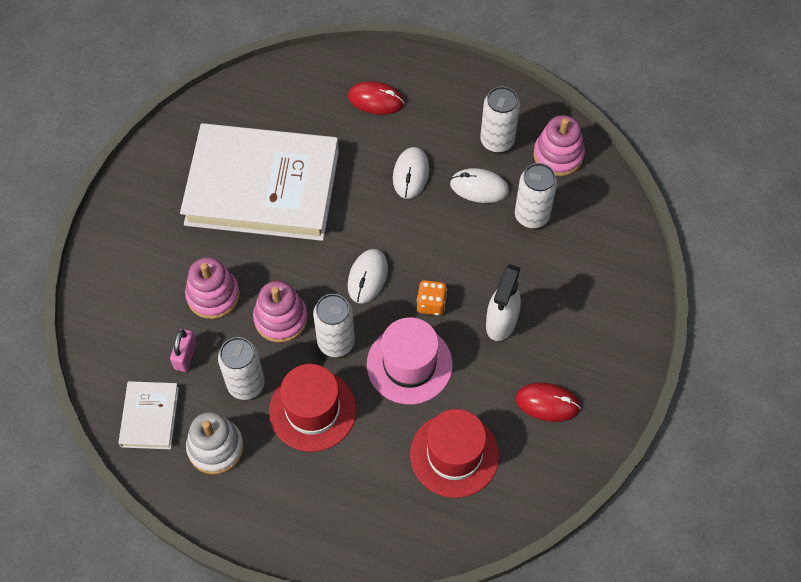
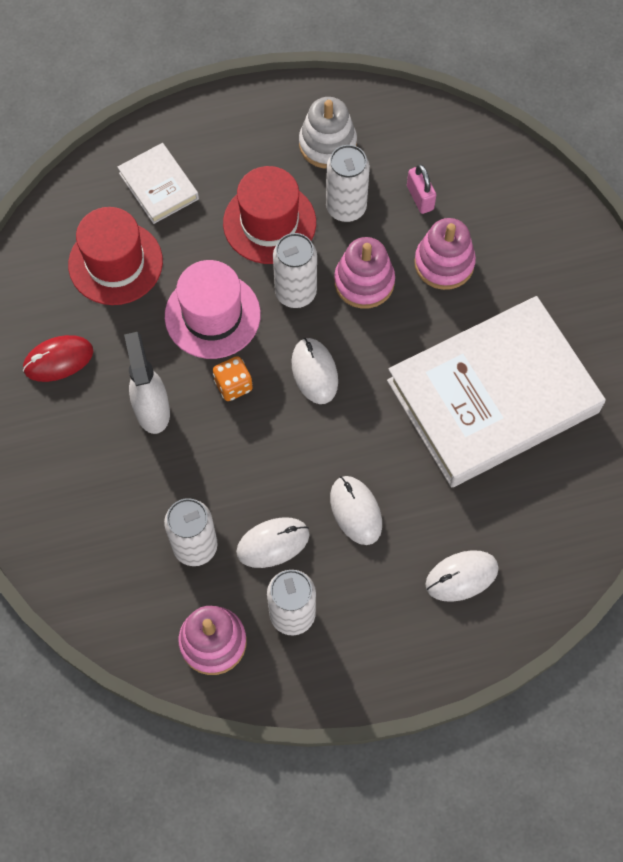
camera: 145 degrees right, 5 degrees up
(150, 417) = (404, 133): white book -> white book (159, 186)
(376, 100) = (461, 576): red mouse -> white mouse

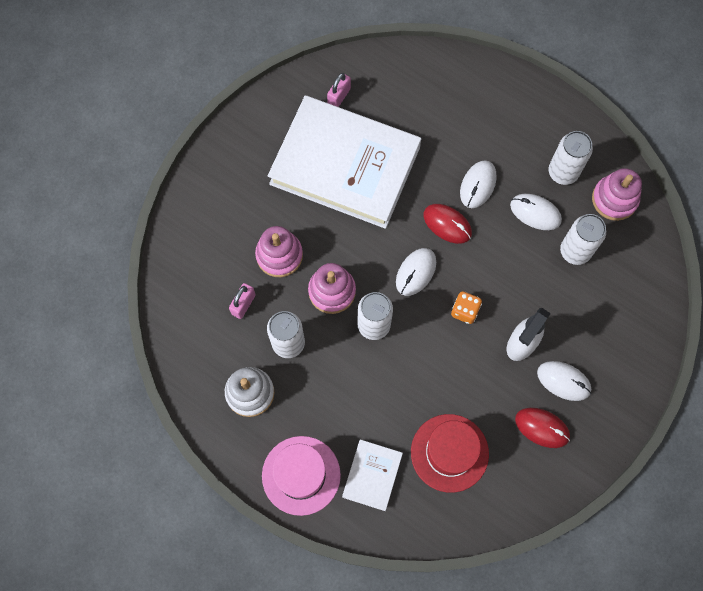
camera: 130 degrees left, 5 degrees up
(212, 315) = (432, 361): pink hat -> pink hat (301, 475)
(269, 223) = (339, 381): red hat -> none
(339, 443) = (447, 224): none -> red mouse
(461, 576) = (465, 106): white mouse -> white mouse (563, 381)
(583, 454) = (339, 96): none -> pink padlock

